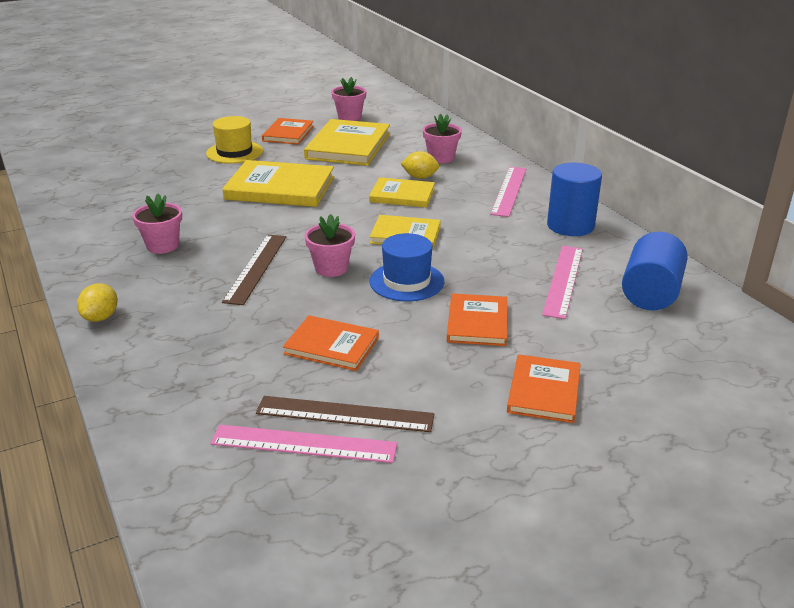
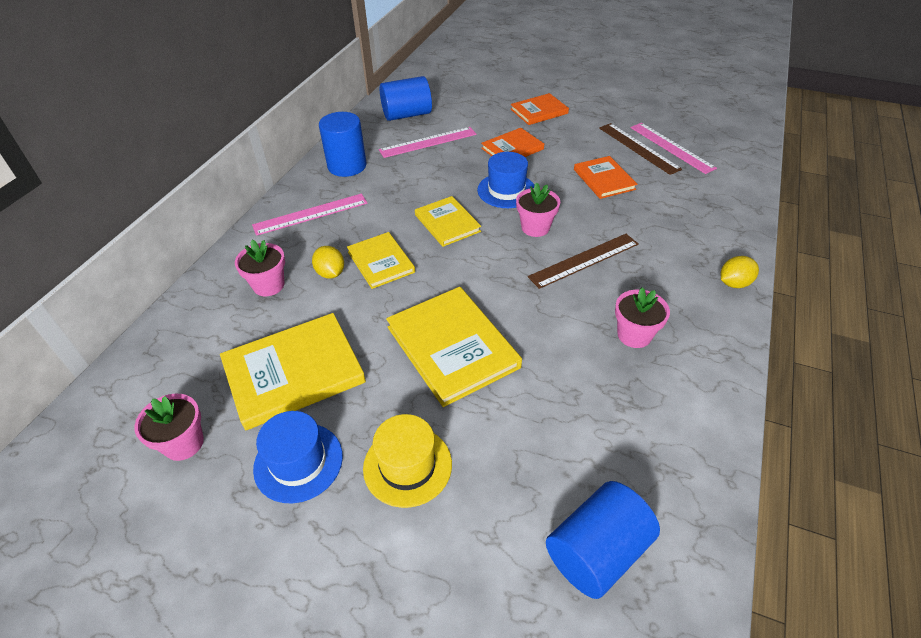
camera: 130 degrees left, 15 degrees up
(106, 172) = (596, 551): none -> blue cylinder
(288, 134) = (298, 462): orange book -> blue hat

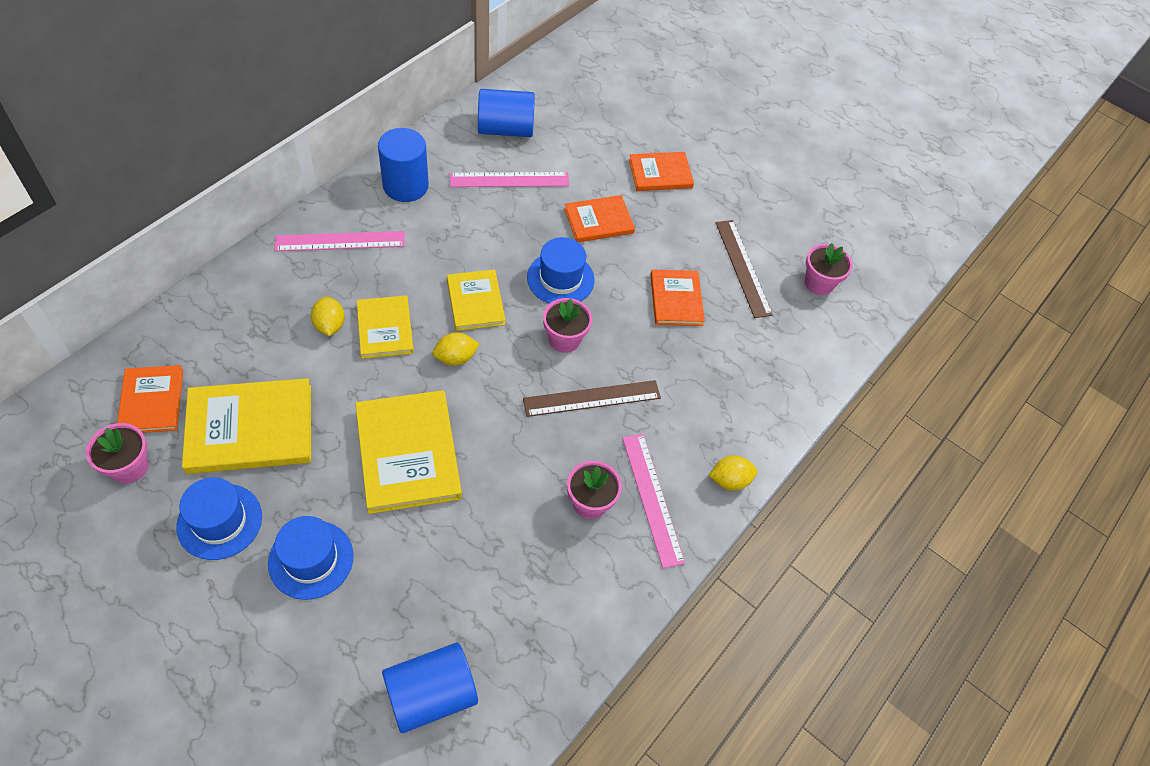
camera: 10 degrees right, 10 degrees up
(186, 379) = (152, 401): none -> orange book
(268, 285) = (264, 319): pink flower pot -> pink flower pot (819, 283)
(407, 466) = (311, 559): yellow hat -> blue hat
(453, 265) = (455, 358): none -> yellow lemon
(671, 147) = (781, 279): pink ruler -> pink ruler (652, 498)

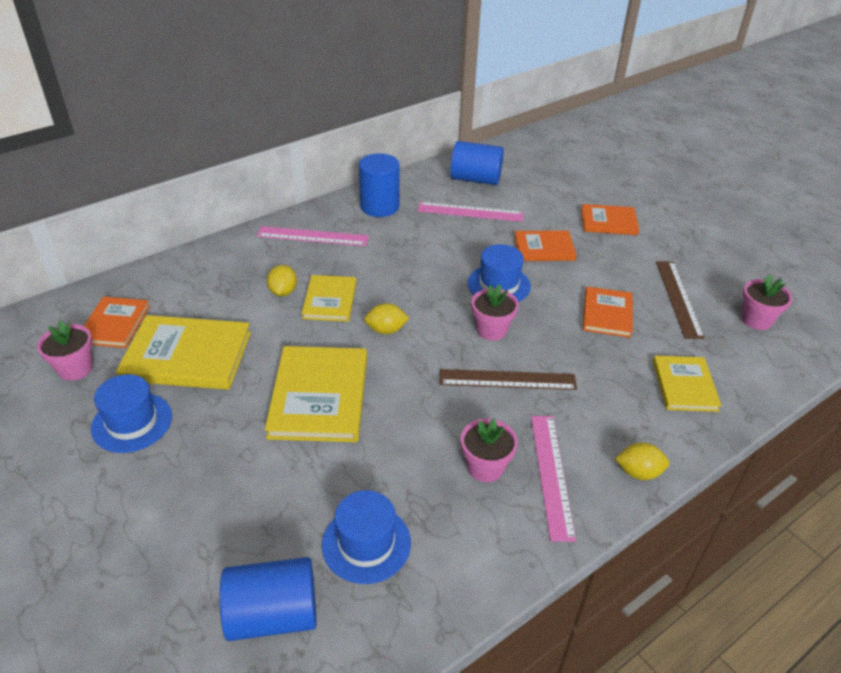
camera: 20 degrees right, 15 degrees down
(311, 559) = (200, 468): blue hat -> blue hat (366, 543)
(475, 302) = (416, 292): yellow book -> yellow book (684, 385)

